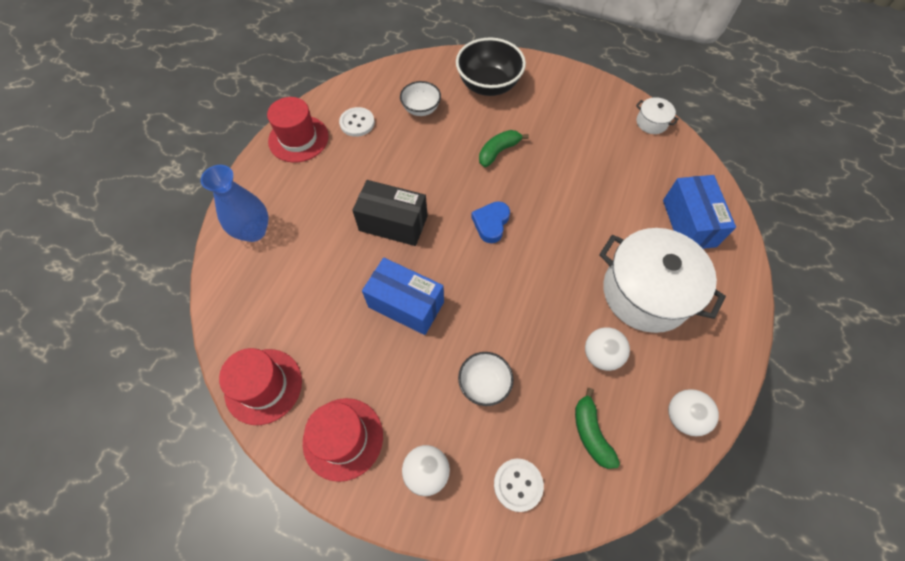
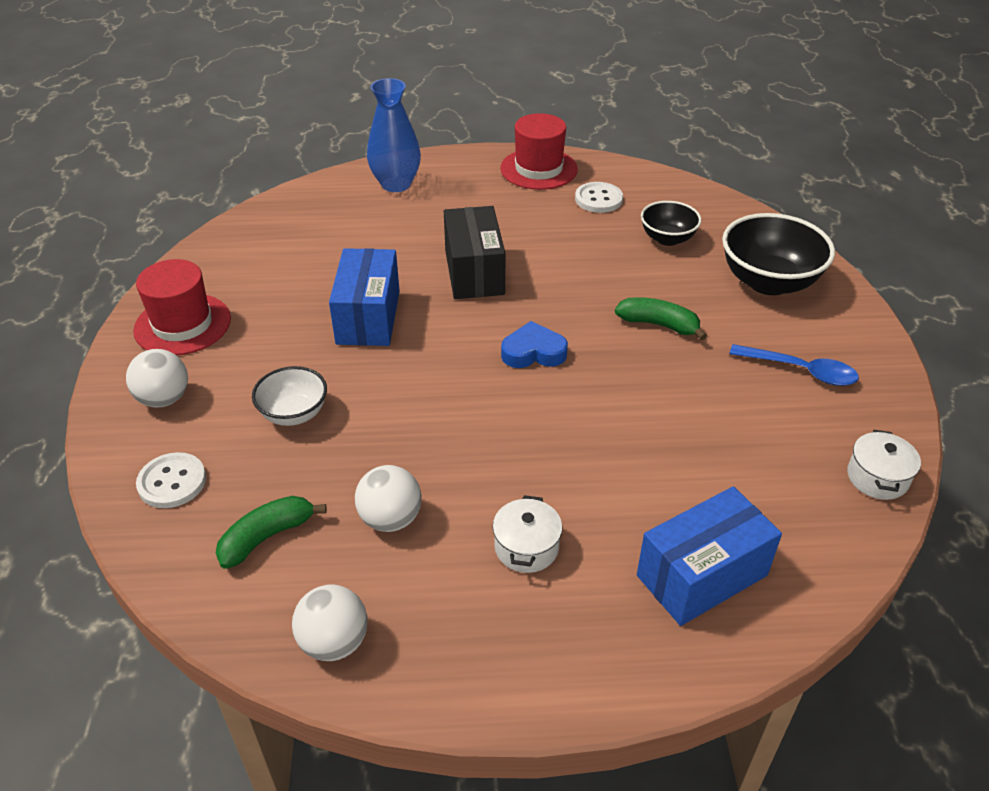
camera: 65 degrees right, 20 degrees down
(263, 386) = (220, 253): red hat -> none
(421, 109) = (667, 238): white bowl -> black bowl
(566, 111) = (800, 371): none -> blue spoon
(646, 292) = (526, 547): white pot -> white pot, size x0.43

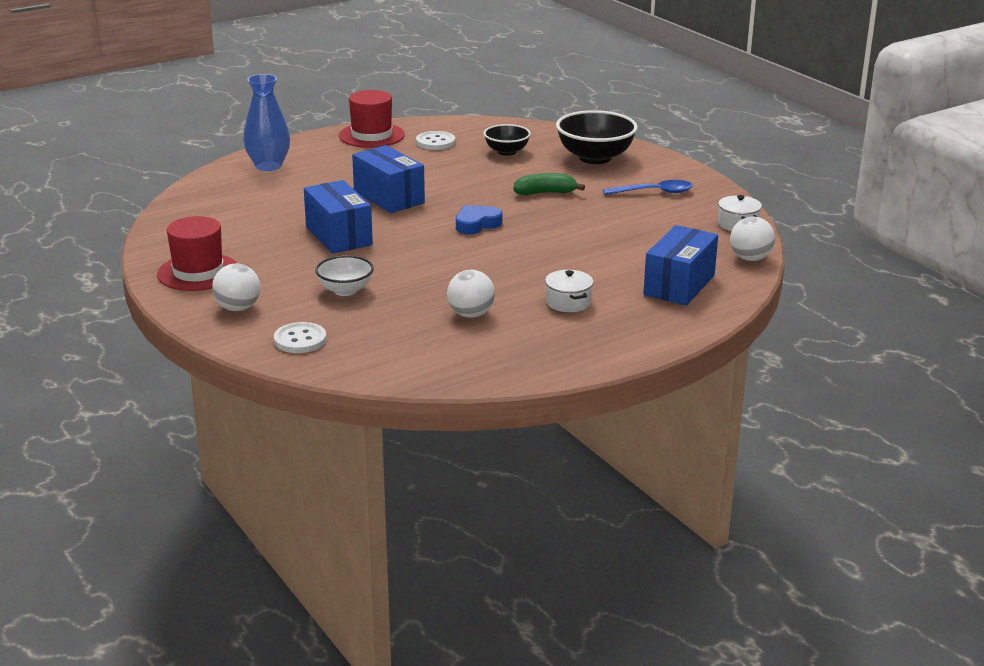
camera: 30 degrees left, 15 degrees down
(267, 537) = (399, 343): green banana -> none
(334, 642) = (497, 367): white ball -> white ball (750, 258)
(474, 272) = (389, 197): black box -> blue box

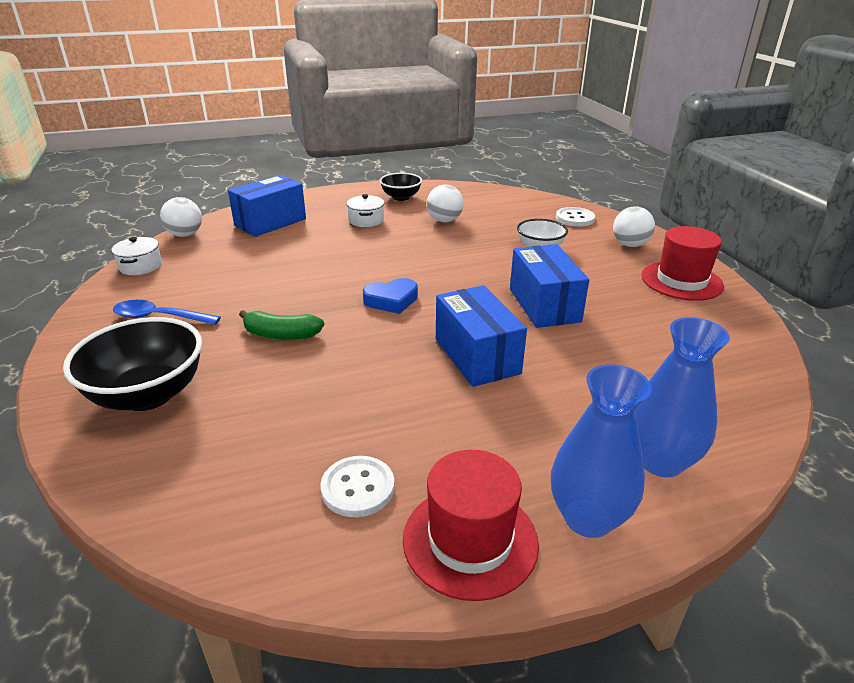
camera: 165 degrees left, 5 degrees up
(313, 146) = (588, 518): none -> blue vase
(506, 152) = (259, 434): black bowl -> black bowl (401, 197)

